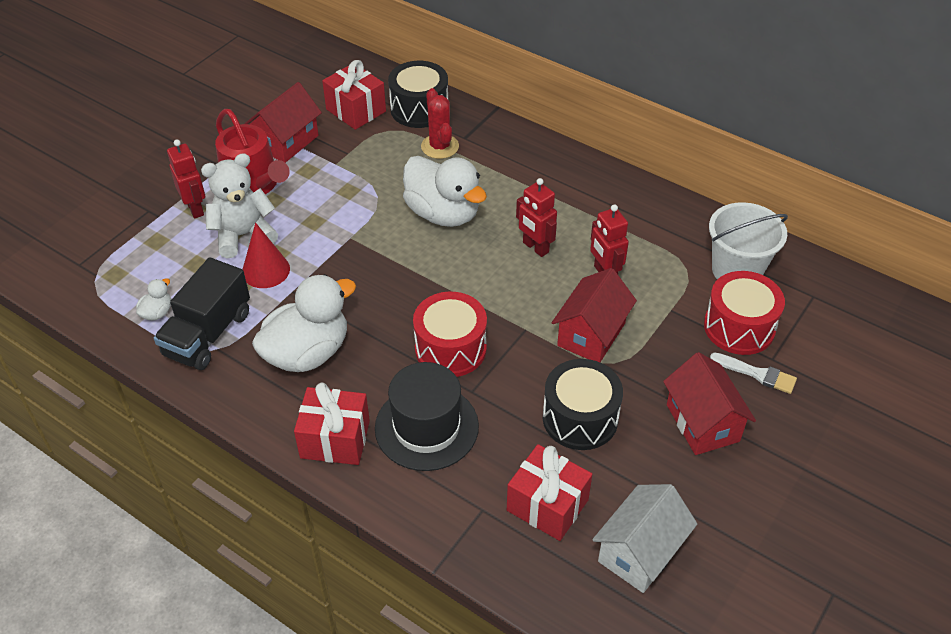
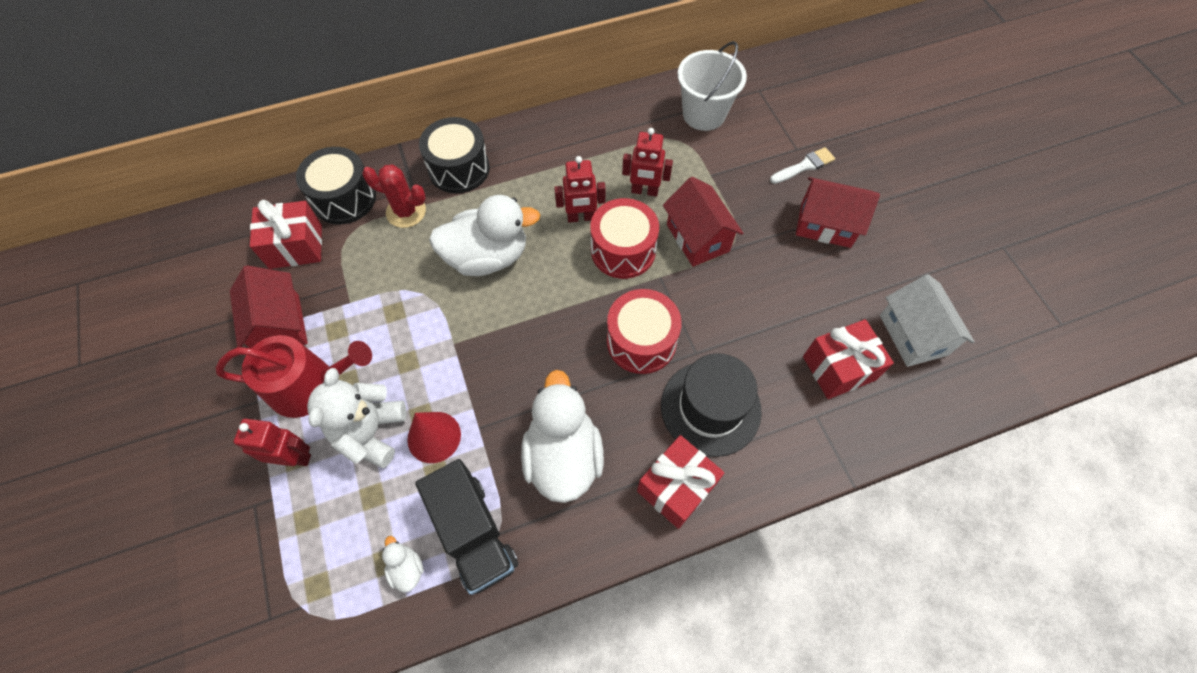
camera: 55 degrees left, 15 degrees up
(580, 418) = (772, 296): black drum -> black drum (459, 168)
(739, 327) = (756, 148): red drum -> red drum (623, 250)

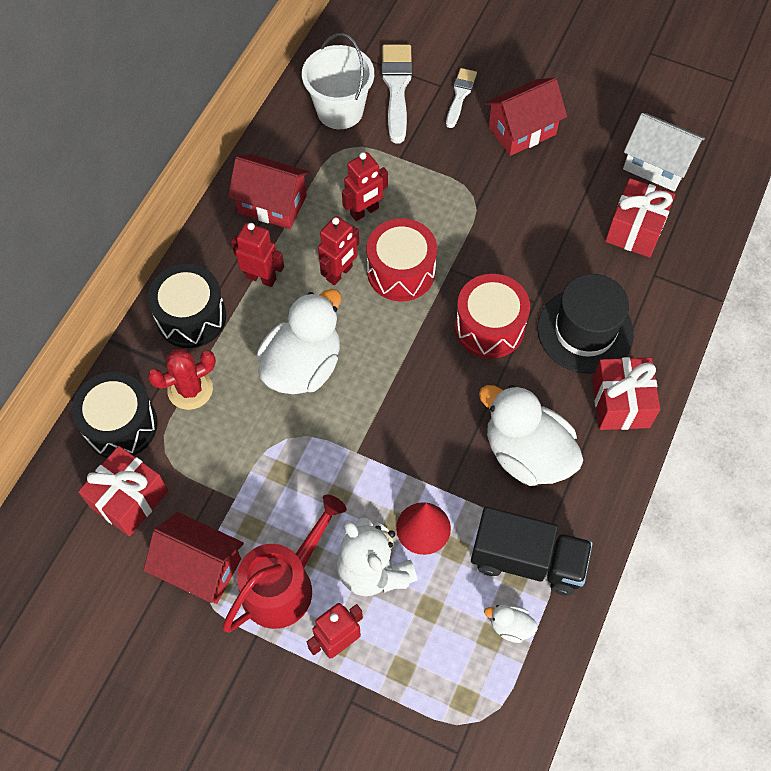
camera: 45 degrees left, 0 degrees up
(528, 179) = (261, 278): none -> red robot
(697, 238) = (444, 216): red house -> red house (272, 204)
(762, 128) = (396, 88): none -> white brush

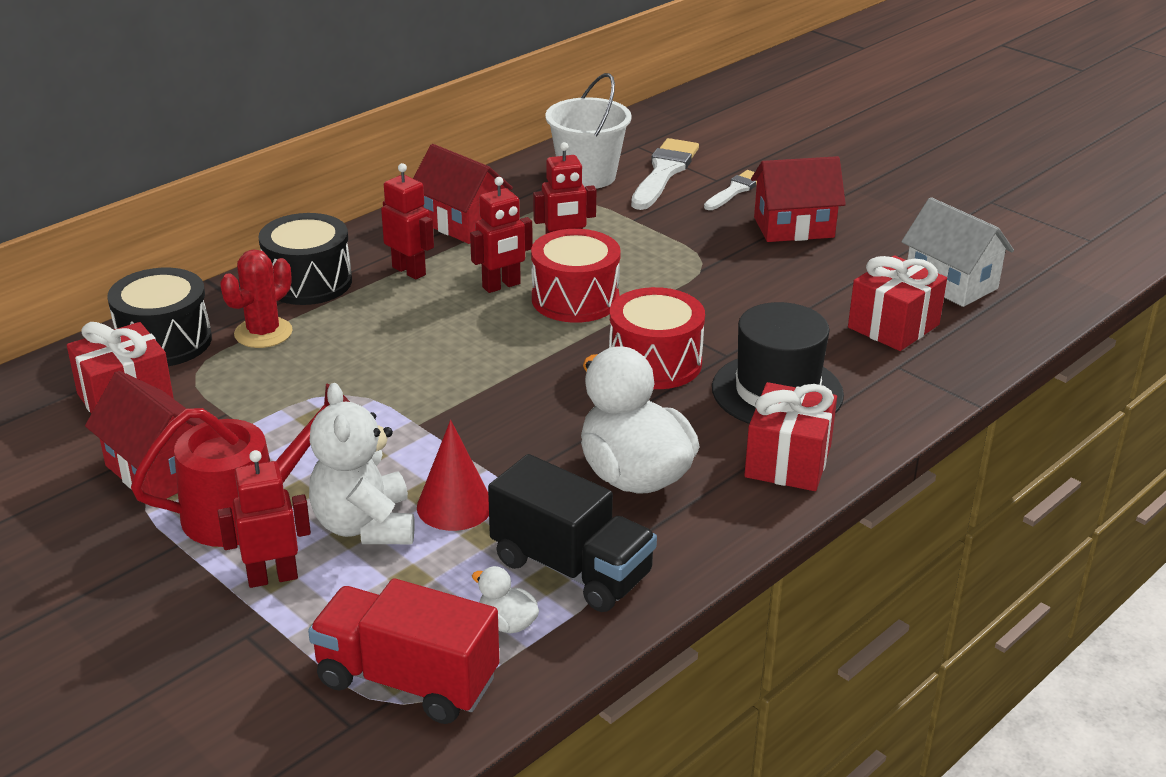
camera: 20 degrees right, 30 degrees down
(190, 389) = (263, 333): red cactus -> red cactus turned 45 degrees counterclockwise
(303, 366) = (406, 344): white duck -> none
(473, 701) = (407, 680): none -> red truck

